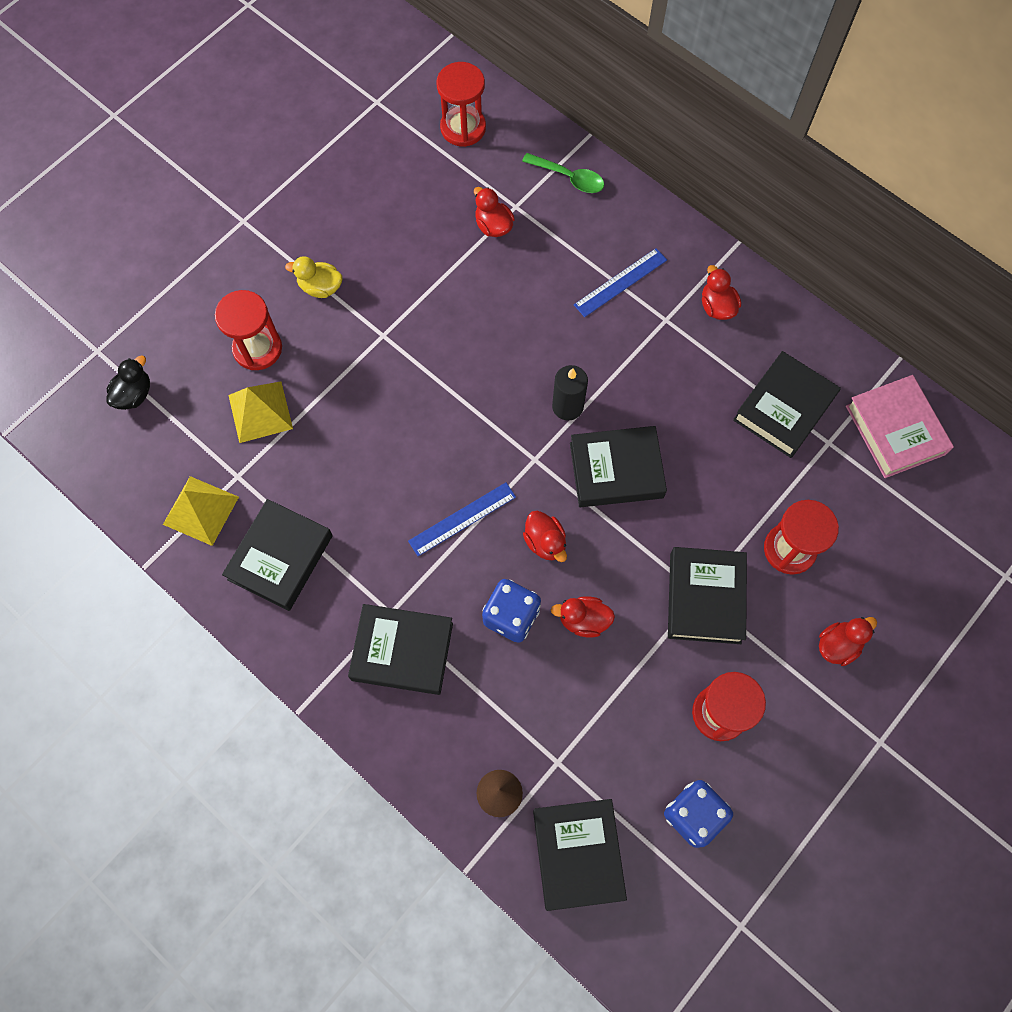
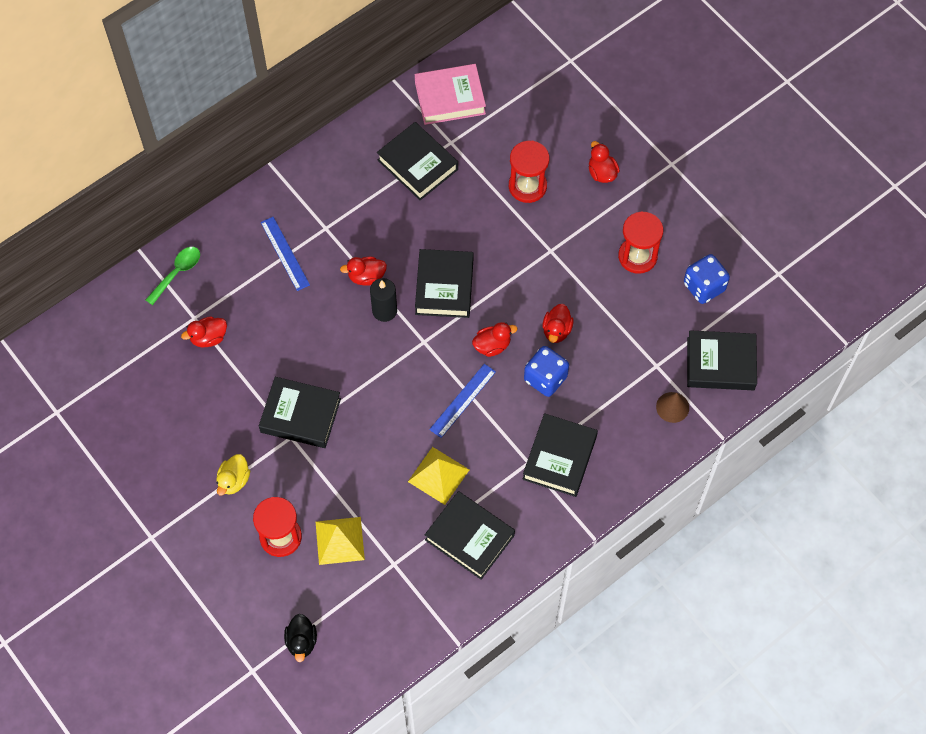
camera: 80 degrees left, 5 degrees down
(134, 394) = (301, 641): black duck -> black duck turned 135 degrees counterclockwise
(201, 510) = (418, 595): yellow pyramid -> yellow pyramid (438, 475)
(462, 519) = (463, 400): blue ruler -> blue ruler turned 60 degrees clockwise
(463, 128) = (104, 346): red hourglass -> none
(705, 598) = (553, 248): black book -> black book (300, 415)
(717, 306) = (322, 190): red duck -> red duck (366, 277)

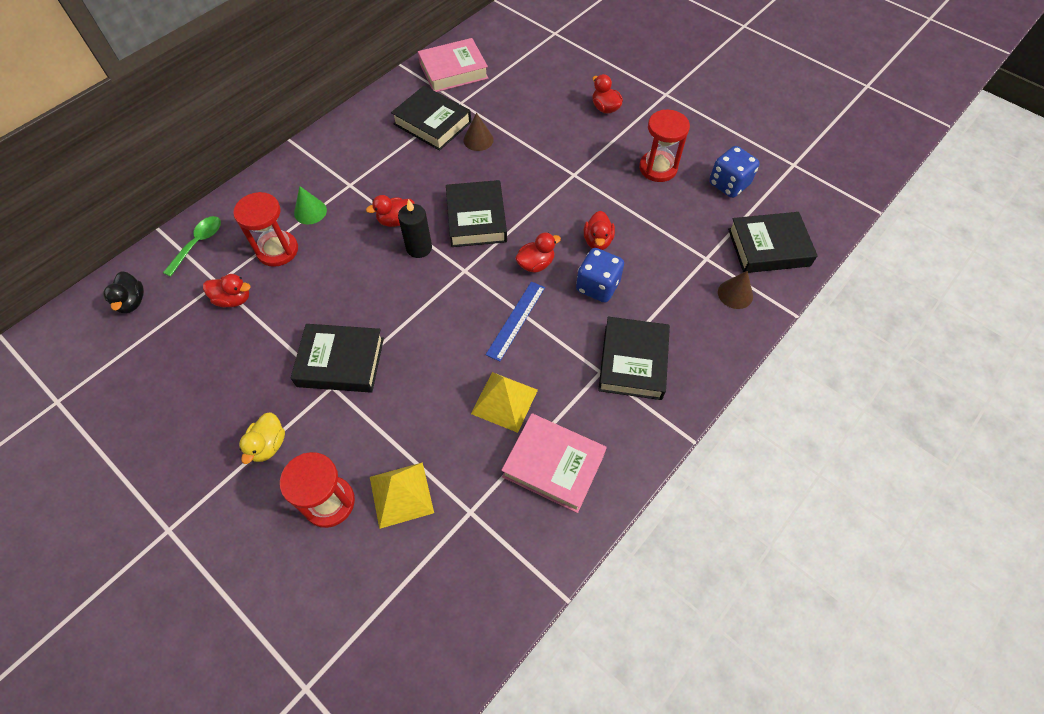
camera: 10 degrees left, 5 degrees down
(208, 338) = (233, 299): red duck -> red duck turned 135 degrees counterclockwise
(285, 253) = (310, 211): blue ruler -> green cone
(301, 641) = (367, 634): black duck -> black duck (132, 302)
(461, 193) = (478, 140): none -> brown cone
(469, 537) = (553, 465): black book -> pink book
(527, 186) = (539, 127): red hourglass -> red hourglass (277, 250)

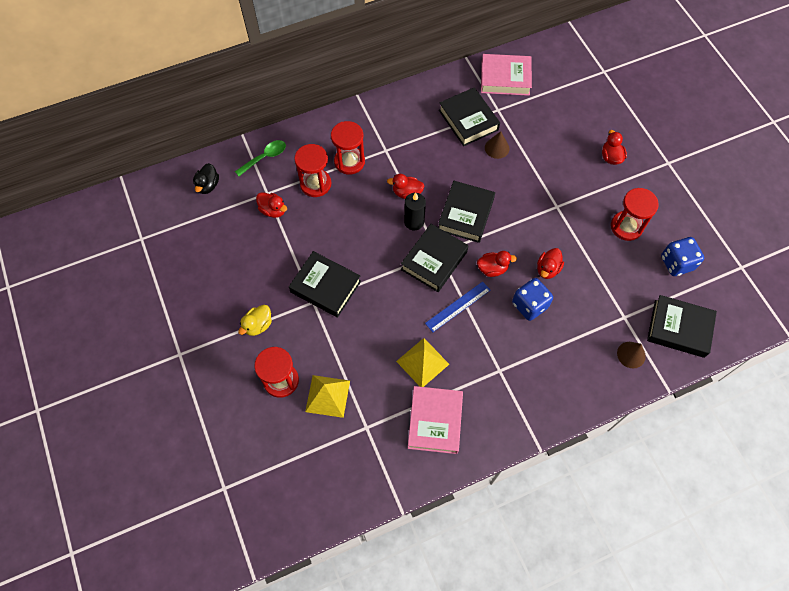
camera: 25 degrees right, 5 degrees up
(310, 211) = (349, 162): green cone -> red hourglass
(553, 465) = (435, 421): pink book -> pink book turned 45 degrees clockwise
(633, 362) = (526, 373): black book -> black book (434, 260)

